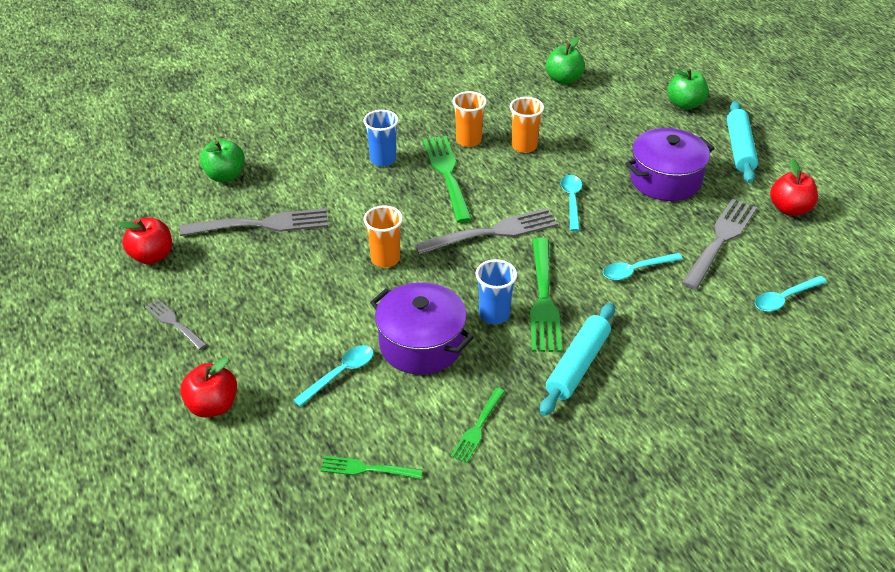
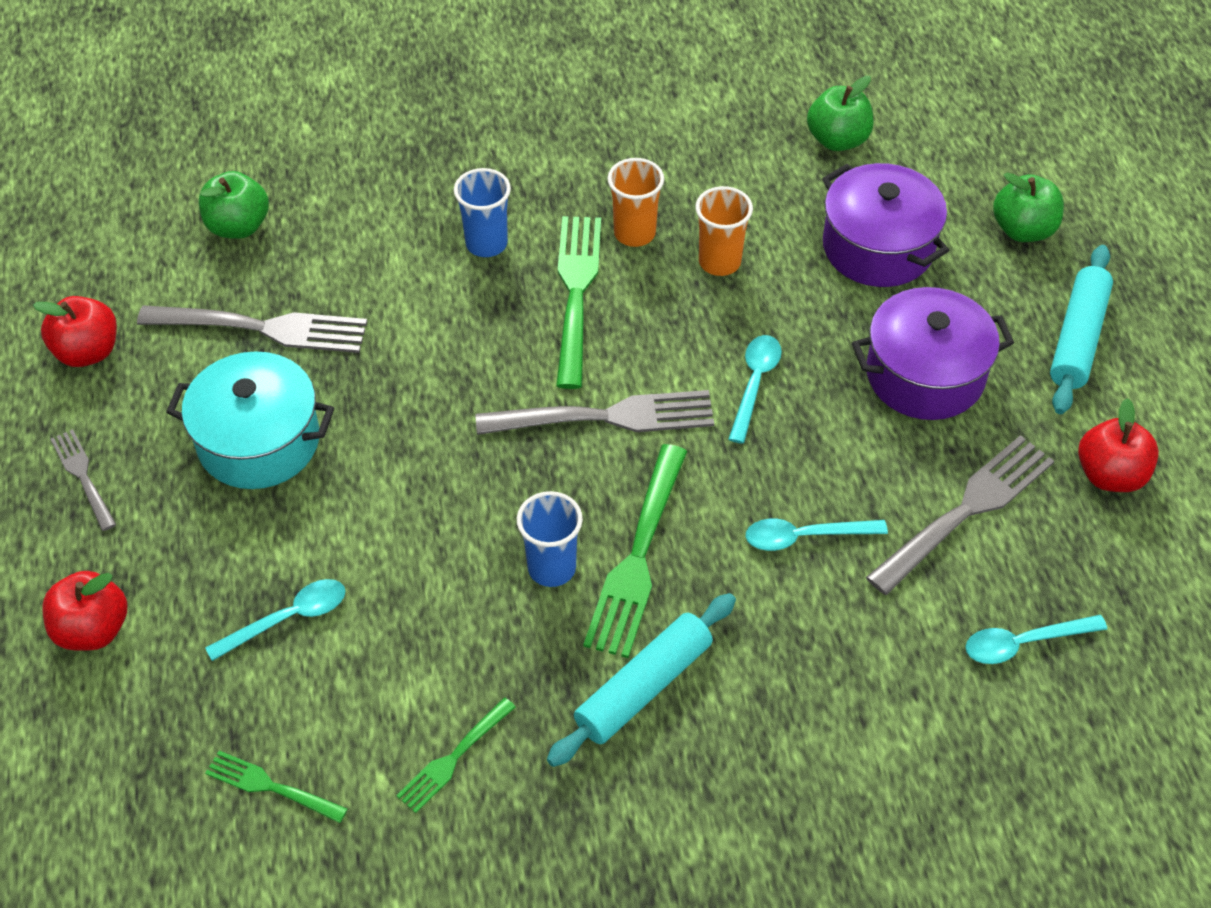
camera: 15 degrees right, 10 degrees up
(283, 283) = (259, 441): none -> turquoise pot
(385, 259) = (424, 431): orange cup -> none
(421, 344) = (423, 595): purple pot -> purple pot (878, 247)

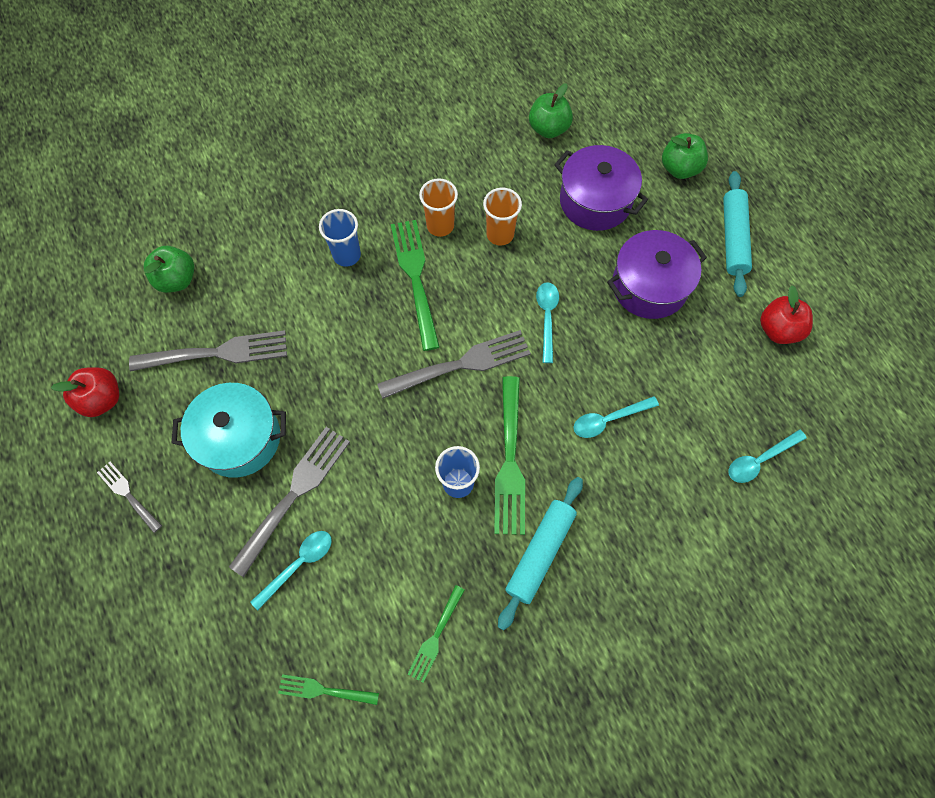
camera: 15 degrees left, 15 degrees up
(93, 629) = (170, 607): red apple -> none
(965, 512) = (700, 377): grey fork -> grey fork (294, 495)

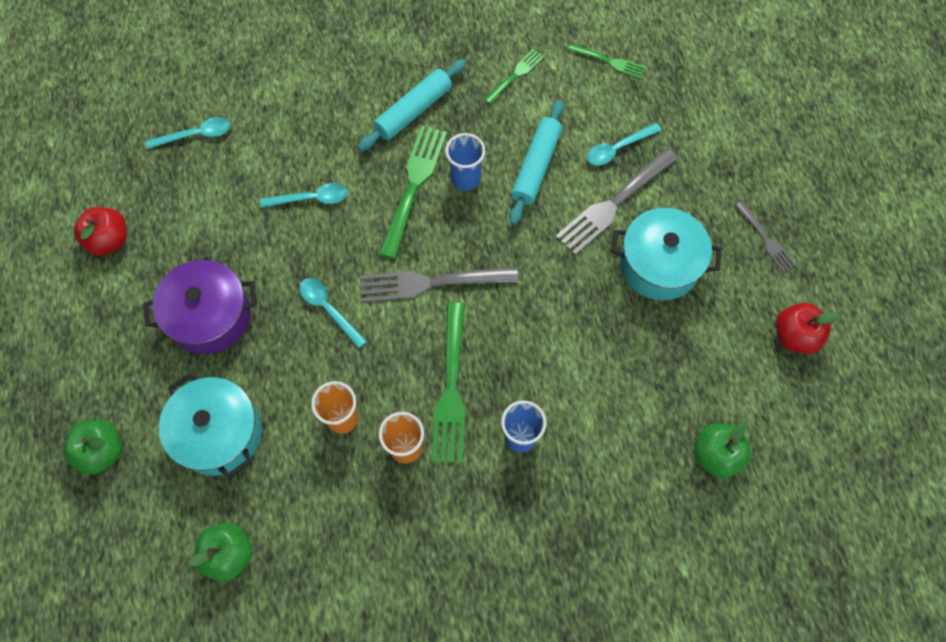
camera: 165 degrees left, 0 degrees up
(215, 353) = (677, 356): grey fork -> none
(547, 318) = (328, 309): turquoise spoon -> turquoise spoon turned 120 degrees clockwise
(595, 201) = (219, 433): purple pot -> turquoise pot
(733, 238) = (94, 347): turquoise rolling pin -> turquoise rolling pin (536, 167)

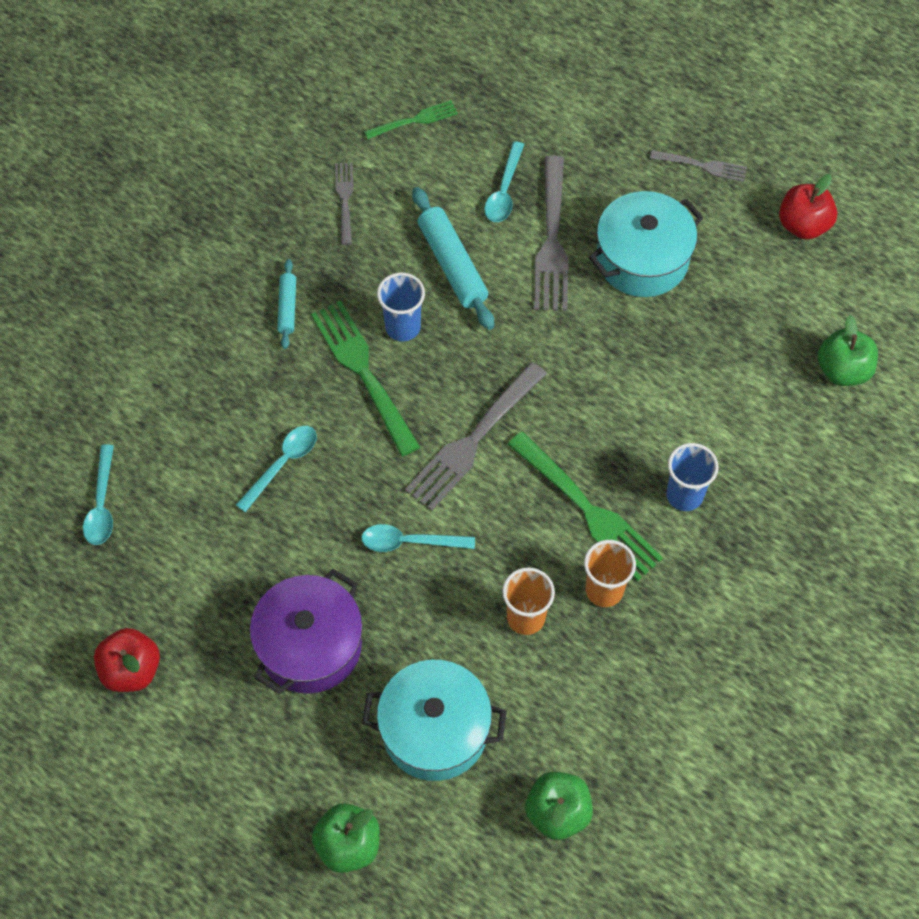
camera: 45 degrees left, 5 degrees down
(196, 135) = (102, 504): turquoise spoon -> turquoise spoon turned 150 degrees clockwise
(413, 111) = (287, 307): turquoise rolling pin -> turquoise rolling pin, size x0.56
(515, 76) = (345, 200): green fork -> grey fork

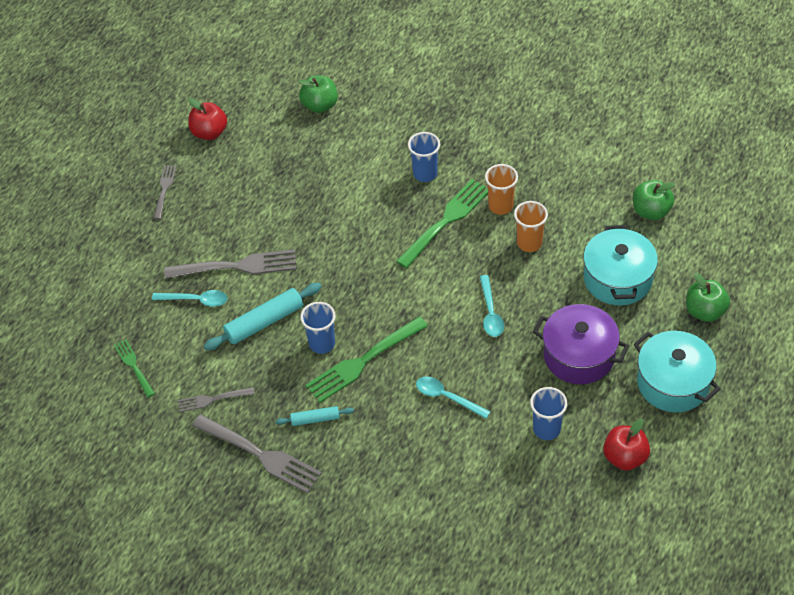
camera: 95 degrees left, 10 degrees down
(102, 504) = (503, 506): turquoise spoon -> none
(201, 578) = (546, 429): none -> blue cup
(474, 439) = (405, 288): grey fork -> grey fork (259, 454)
(642, 259) = (247, 214): turquoise pot -> turquoise pot (673, 383)

